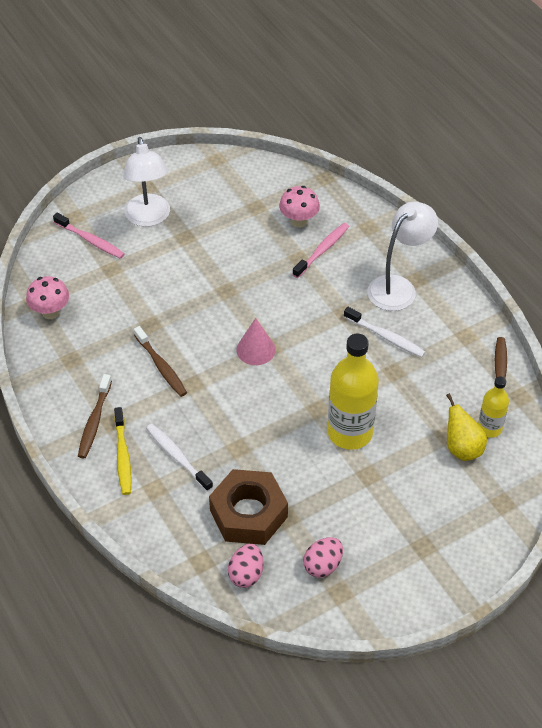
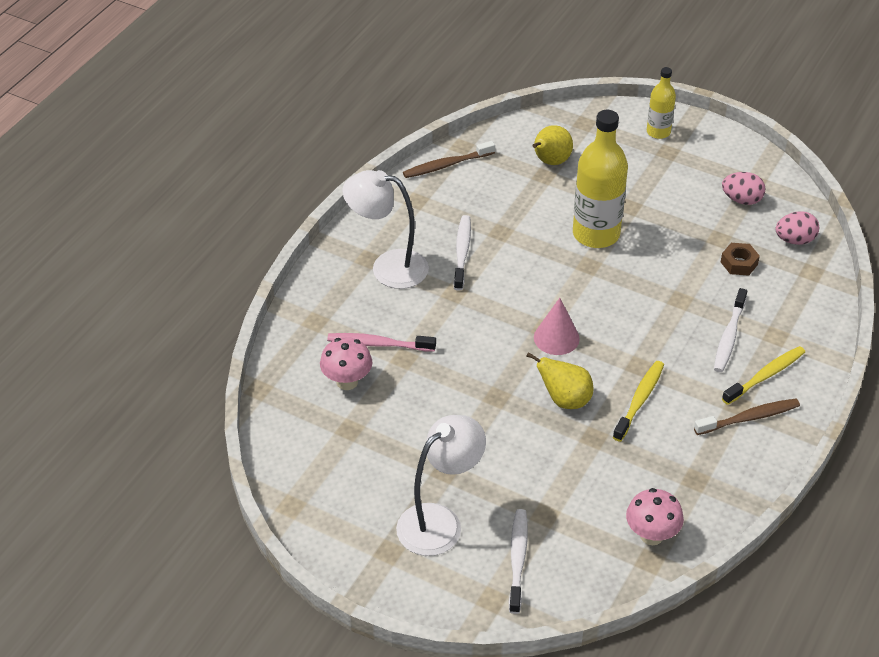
camera: 120 degrees left, 5 degrees down
(90, 240) = (517, 559): pink toothbrush -> white toothbrush
(161, 366) = (639, 400): brown toothbrush -> yellow toothbrush
(195, 325) = (564, 400): none -> yellow pear
(248, 513) = (739, 263): brown nut -> brown nut, size x0.47
(489, 428) = (514, 153): yellow bottle -> yellow bottle (658, 132)

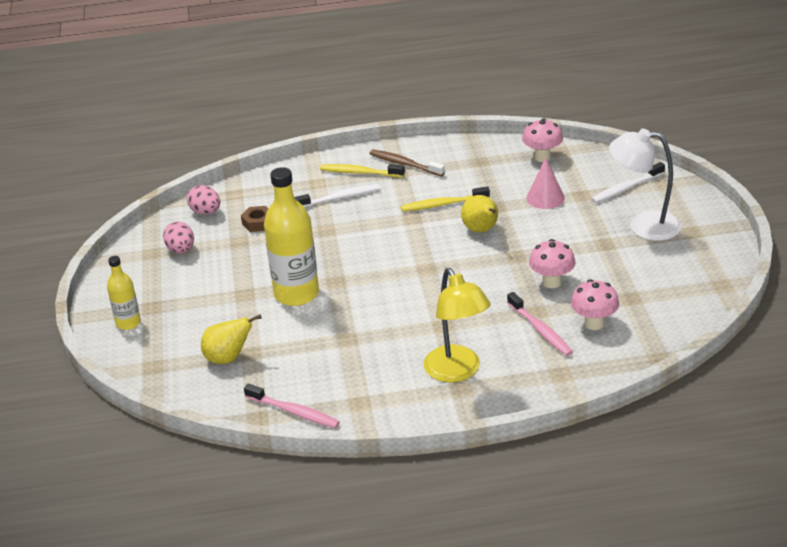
camera: 125 degrees left, 10 degrees down
(388, 267) = (457, 372): white lamp -> yellow lamp
(432, 394) = (551, 282): none -> pink mushroom
(446, 165) = (294, 412): brown toothbrush -> pink toothbrush
(462, 252) = (394, 345): white toothbrush -> none
(556, 338) = (429, 259): pink cone -> pink cone (545, 198)

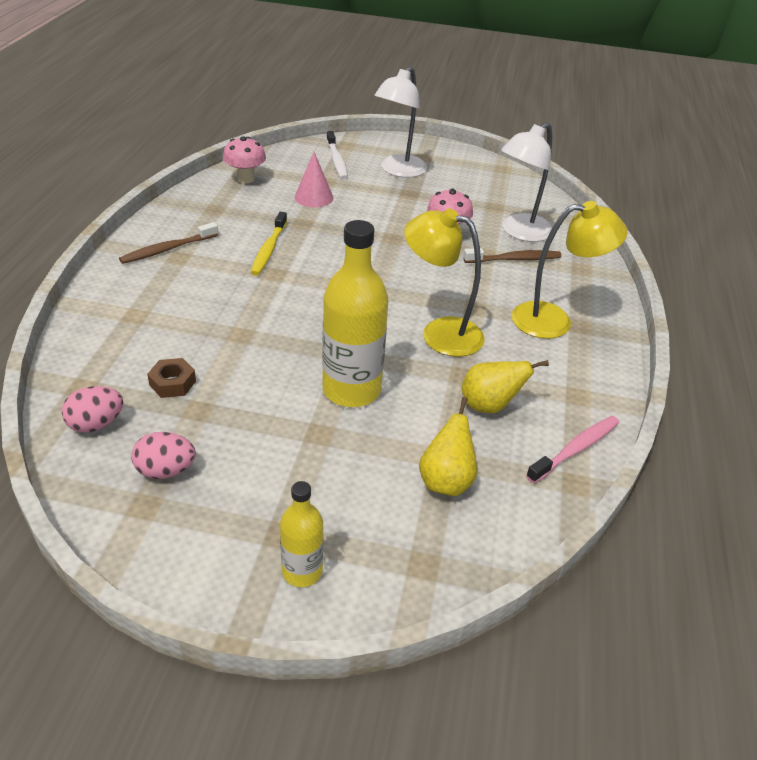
camera: 75 degrees left, 5 degrees up
(339, 198) = (185, 308): white toothbrush -> none
(360, 173) = (150, 281): yellow toothbrush -> none
(393, 316) = (440, 333): none -> yellow lamp
(481, 230) = (335, 242): yellow pear -> yellow pear (489, 406)
(540, 330) = (514, 259): pink toothbrush -> brown toothbrush
(594, 323) = (520, 232): pink mushroom -> white lamp

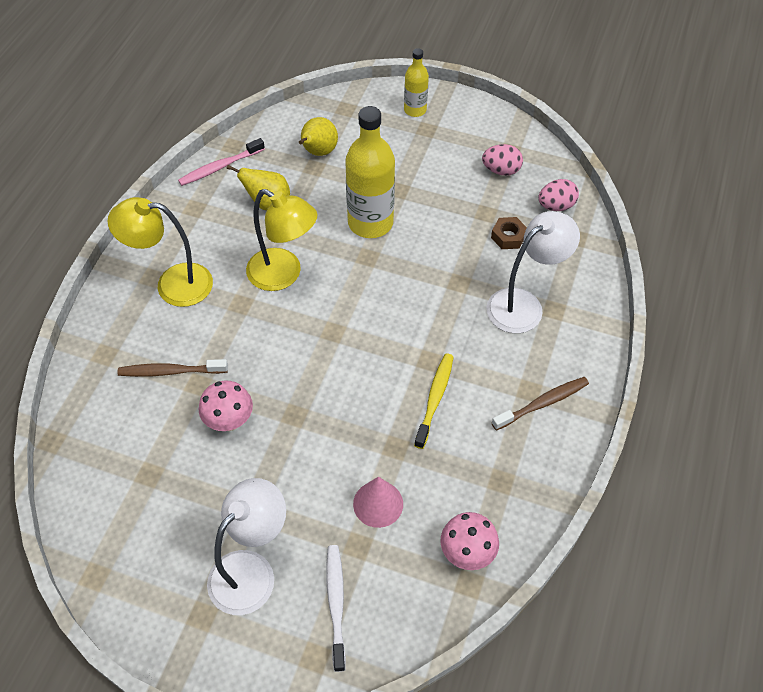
camera: 170 degrees left, 15 degrees up
(520, 232) = (142, 419): white lamp -> white lamp (524, 304)

